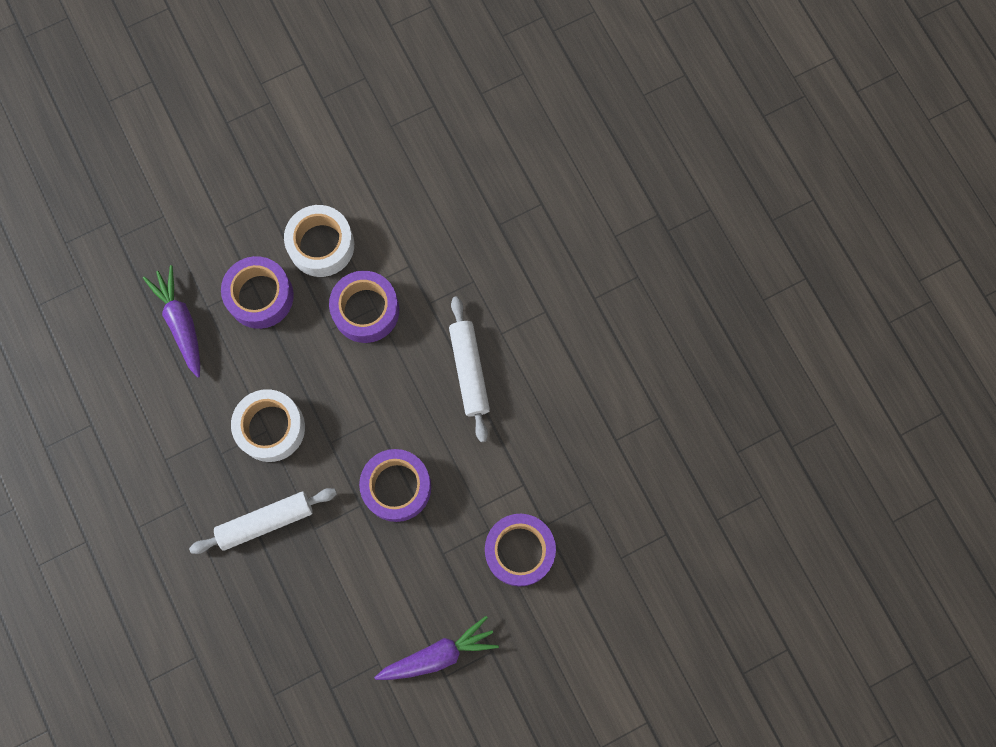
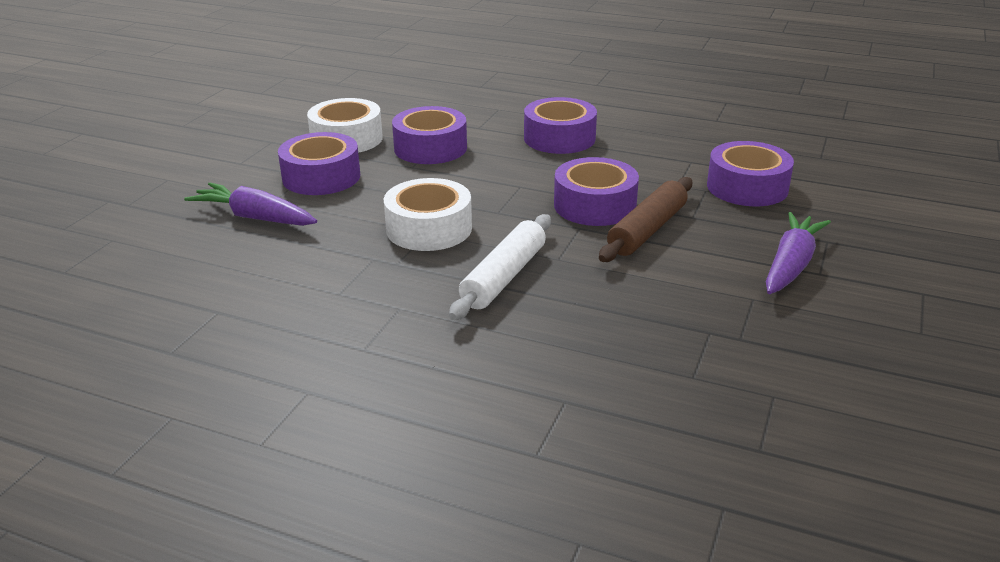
camera: 40 degrees left, 45 degrees down
(397, 544) = (647, 230): none -> brown rolling pin
(469, 371) = (559, 138): white rolling pin -> purple tape

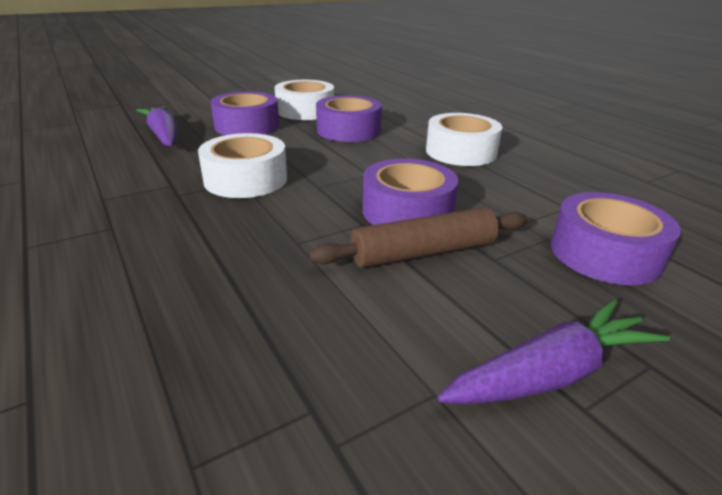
camera: 35 degrees right, 0 degrees up
(504, 277) = (225, 238): white rolling pin -> none
(559, 138) = (461, 152): purple tape -> white tape

